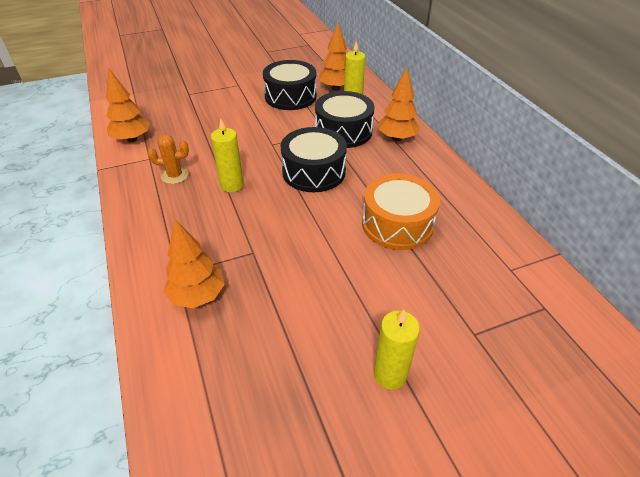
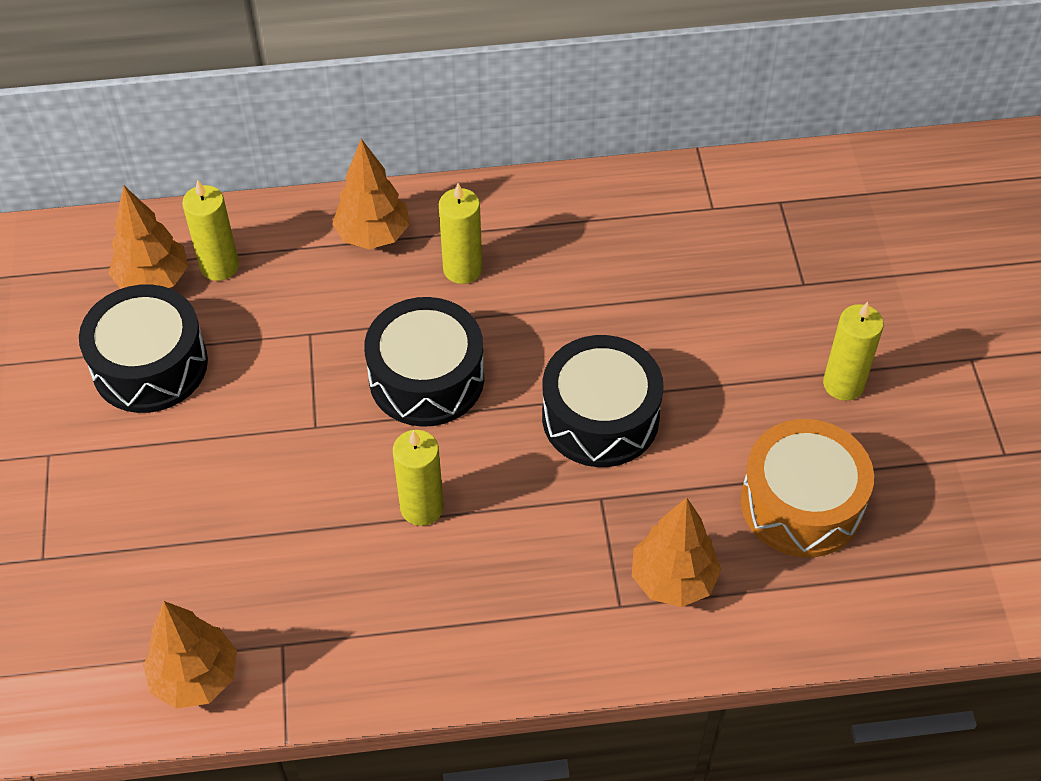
camera: 75 degrees left, 10 degrees up
(175, 176) = (360, 599): orange cactus -> none
(343, 131) = (319, 306): black drum -> black drum (600, 417)
(392, 170) = (462, 269): none -> yellow candle
(397, 224) = (592, 301): orange drum -> orange drum (801, 503)

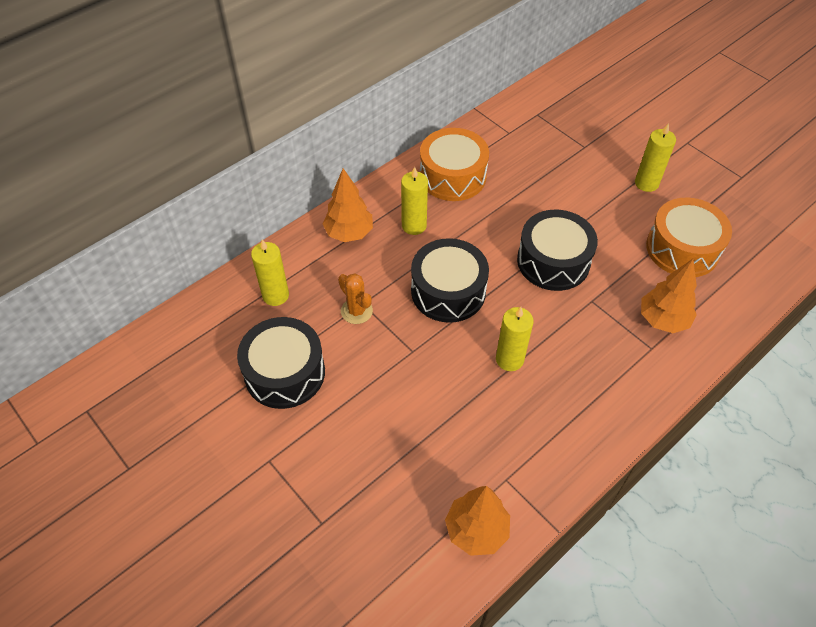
camera: 35 degrees left, 0 degrees up
(153, 280) = (242, 324): orange tree -> none
(294, 339) = (356, 311): none -> orange cactus
(575, 229) = (452, 176): none -> orange drum

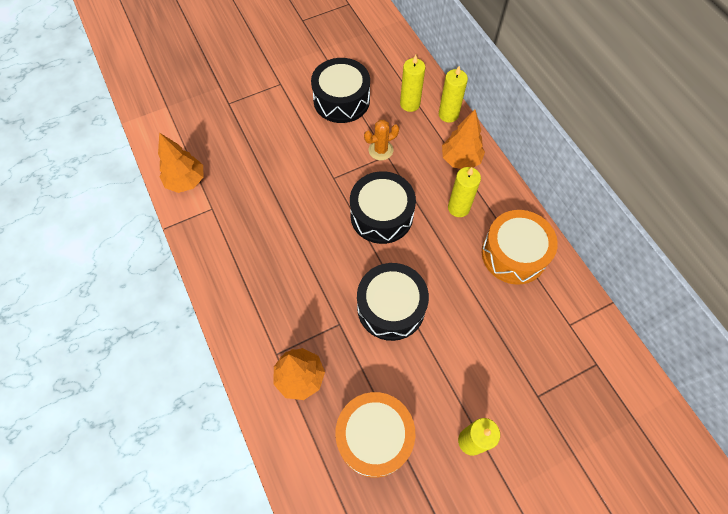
camera: 105 degrees right, 10 degrees up
(509, 359) = (303, 240): yellow candle -> yellow candle (448, 114)

